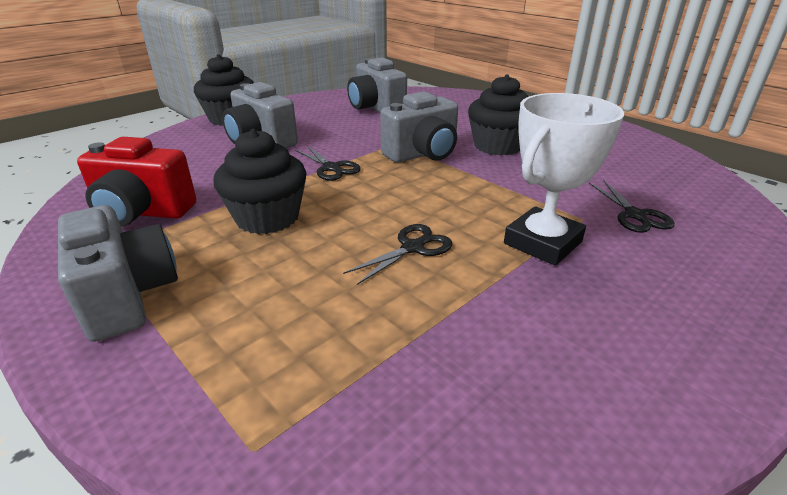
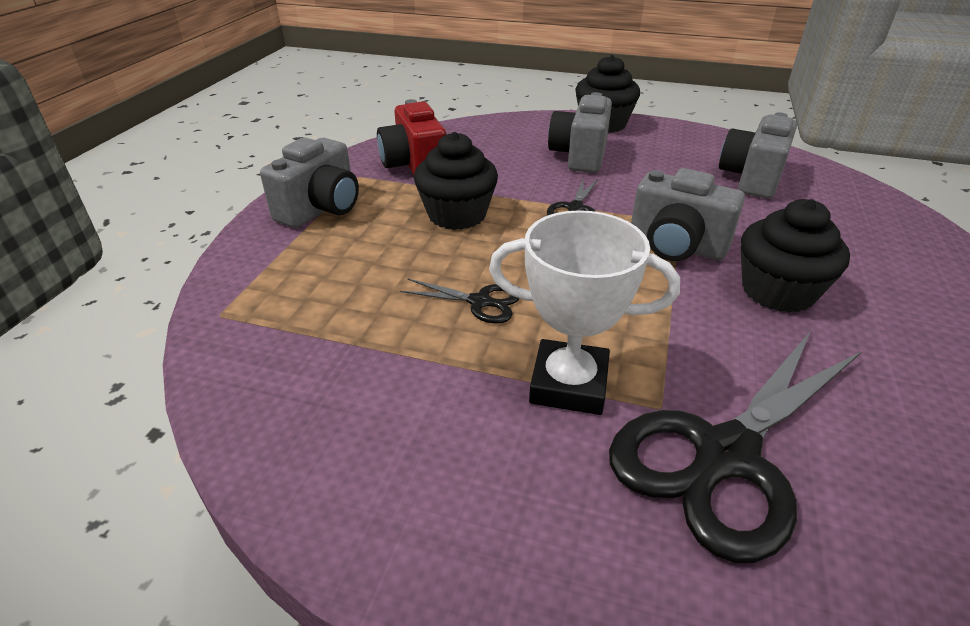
camera: 60 degrees right, 5 degrees up
(635, 216) = (724, 457): black scissors -> black scissors, size x2.21

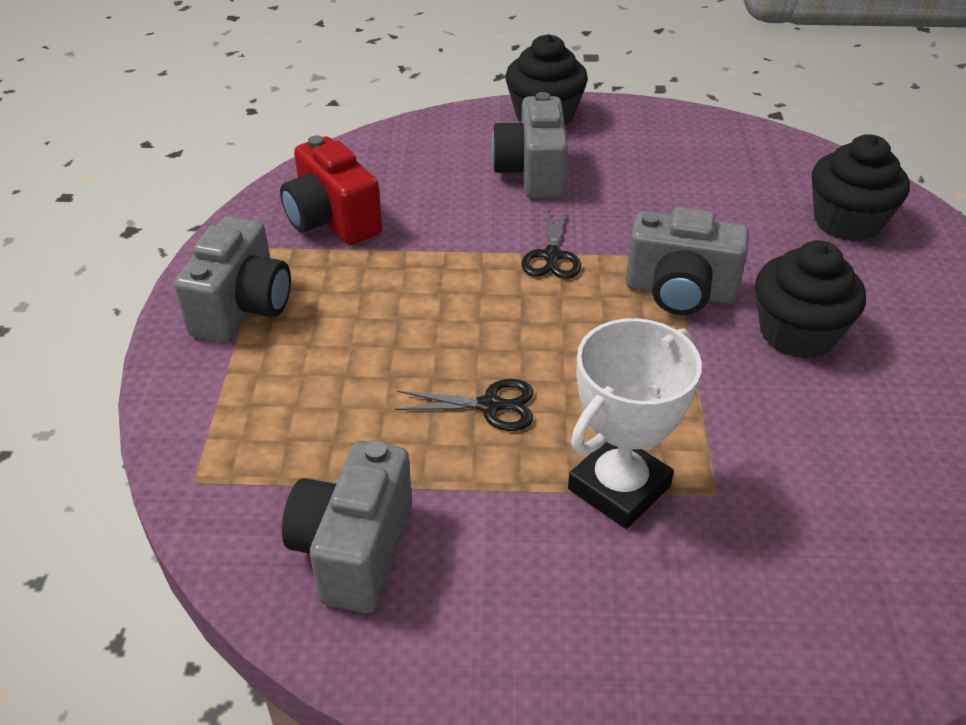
camera: 15 degrees left, 5 degrees up
(457, 215) = (416, 289): black cupcake -> black cupcake (847, 221)
(569, 384) = (619, 487): white trophy -> white trophy turned 45 degrees counterclockwise
(724, 457) = (786, 534): black scissors -> none
(751, 178) = (738, 179): grey camera -> grey camera (354, 550)

